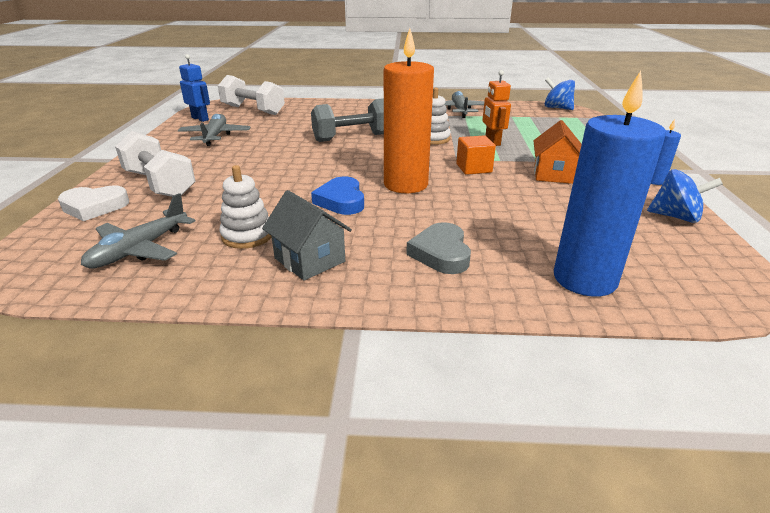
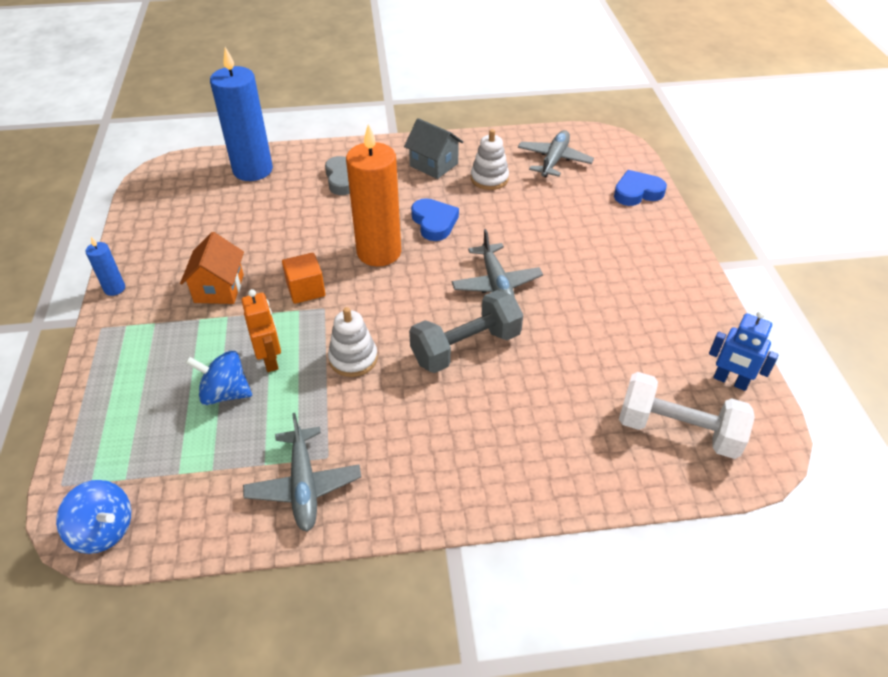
camera: 170 degrees right, 15 degrees up
(94, 207) = (637, 192): white heart -> blue heart
(160, 184) = (616, 225): white dumbbell -> none
(215, 136) = (653, 326): grey plane -> grey plane (496, 284)
(675, 217) = (141, 235): blue spinning top -> blue spinning top (225, 393)

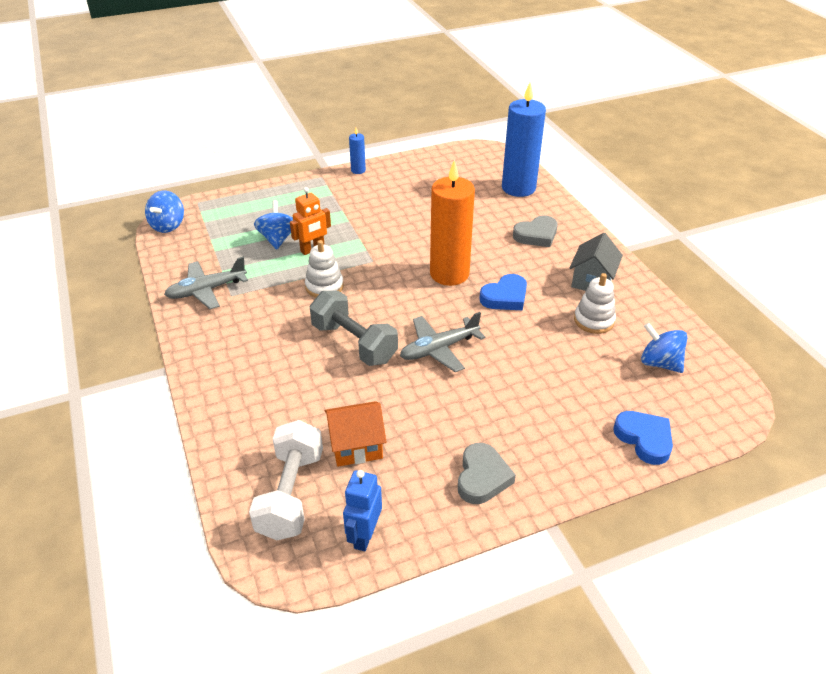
camera: 75 degrees right, 5 degrees down
(219, 288) = (375, 210): orange house -> orange house (356, 446)
(306, 290) = (389, 248): orange cube -> none
(554, 160) = (659, 363): grey plane -> blue spinning top
(668, 291) = (482, 477): none -> grey heart

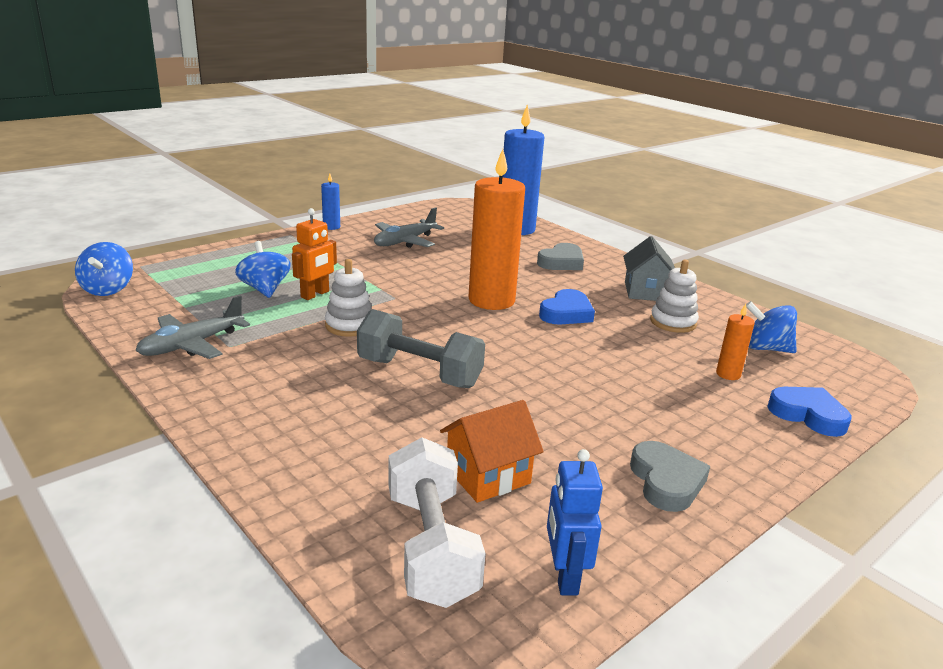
camera: 20 degrees left, 15 degrees down
(439, 349) = (525, 366): grey plane -> grey plane (405, 241)
(604, 385) = (728, 374): none -> orange candle

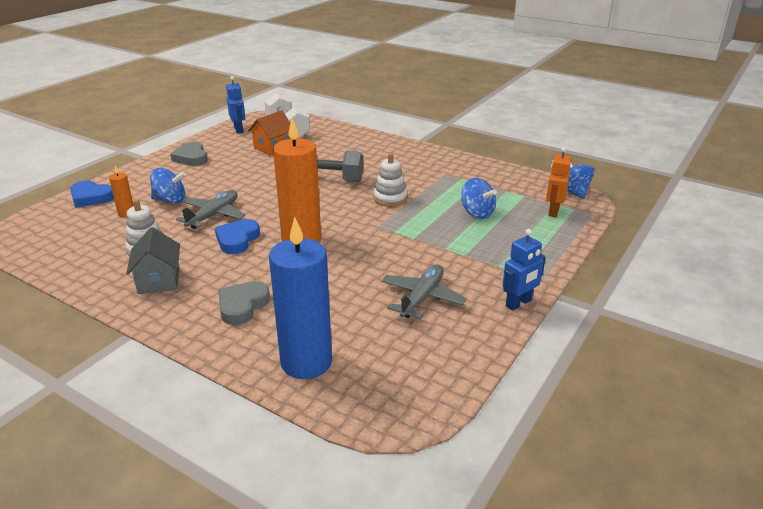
camera: 165 degrees right, 5 degrees up
(191, 345) = (465, 171): grey plane -> grey plane (213, 215)
(315, 294) = (437, 216): orange robot -> orange robot (553, 211)
(331, 227) = (518, 303): blue candle -> blue robot
(766, 348) = (80, 239): blue spinning top -> blue spinning top (170, 200)

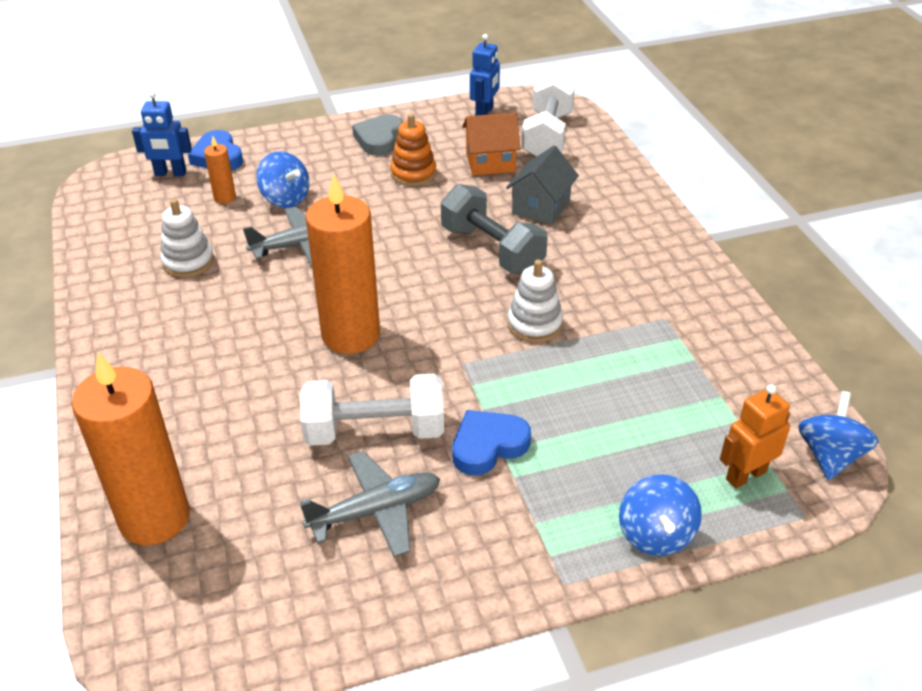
camera: 40 degrees right, 10 degrees up
(159, 281) = (152, 314): grey house -> grey house (541, 207)
(235, 165) = (413, 174): none -> orange stacking toy
(237, 240) = (285, 297): blue heart -> blue heart (488, 446)
(242, 306) = (185, 398): grey heart -> none
(306, 362) = (154, 518): blue candle -> orange candle
(374, 270) = (375, 431): none -> white dumbbell
(477, 213) = (622, 414): blue spinning top -> blue spinning top (655, 535)
(518, 303) = (481, 601): blue robot -> blue robot (170, 173)

